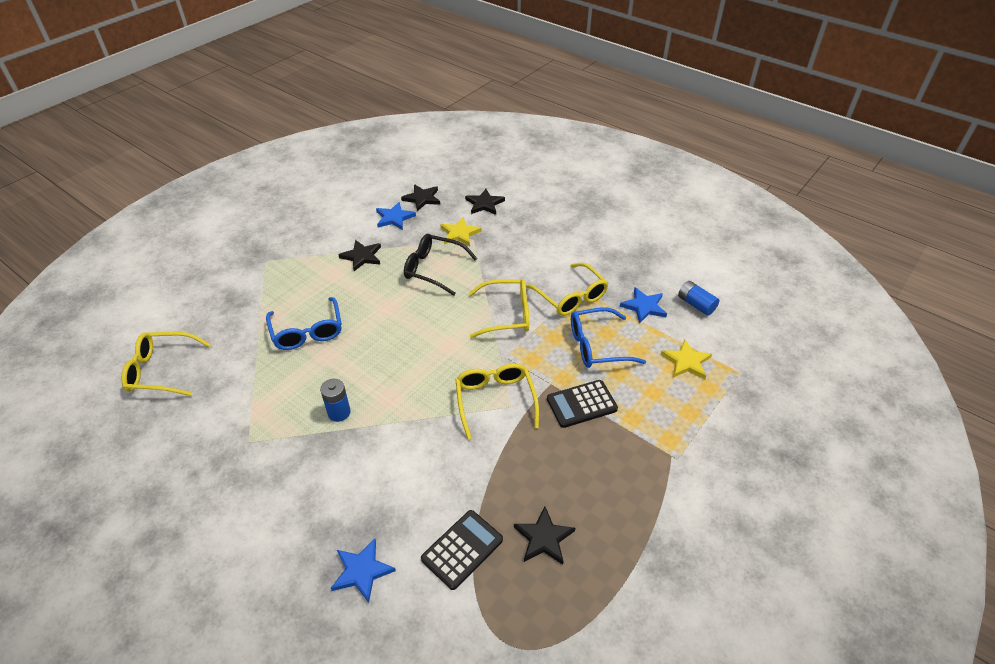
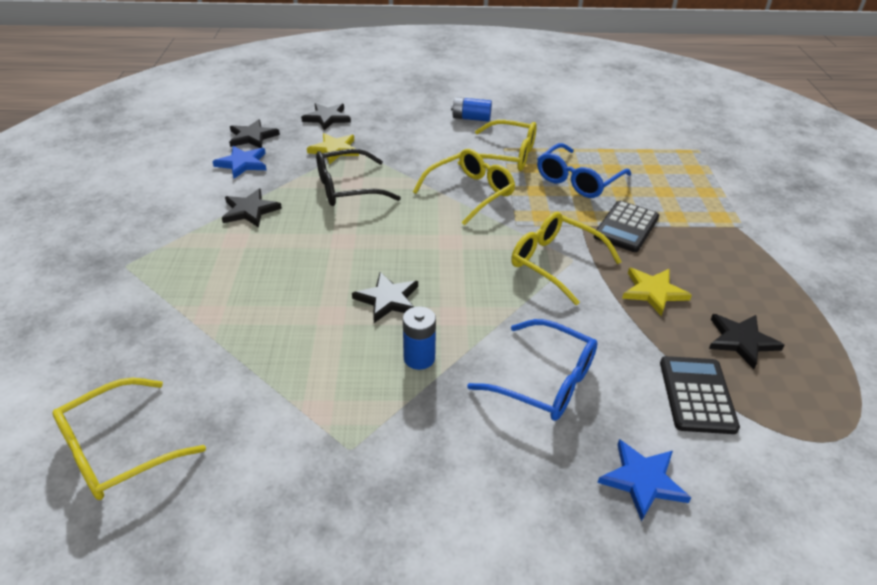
camera: 40 degrees left, 5 degrees down
(307, 331) = (277, 306): blue glasses -> blue glasses (545, 381)
(366, 364) = (388, 299): none -> black star
(644, 306) = (573, 137): blue star -> none
(686, 362) = (655, 160): yellow star -> yellow star (653, 292)
(696, 304) = (607, 120): blue battery -> blue battery (471, 118)

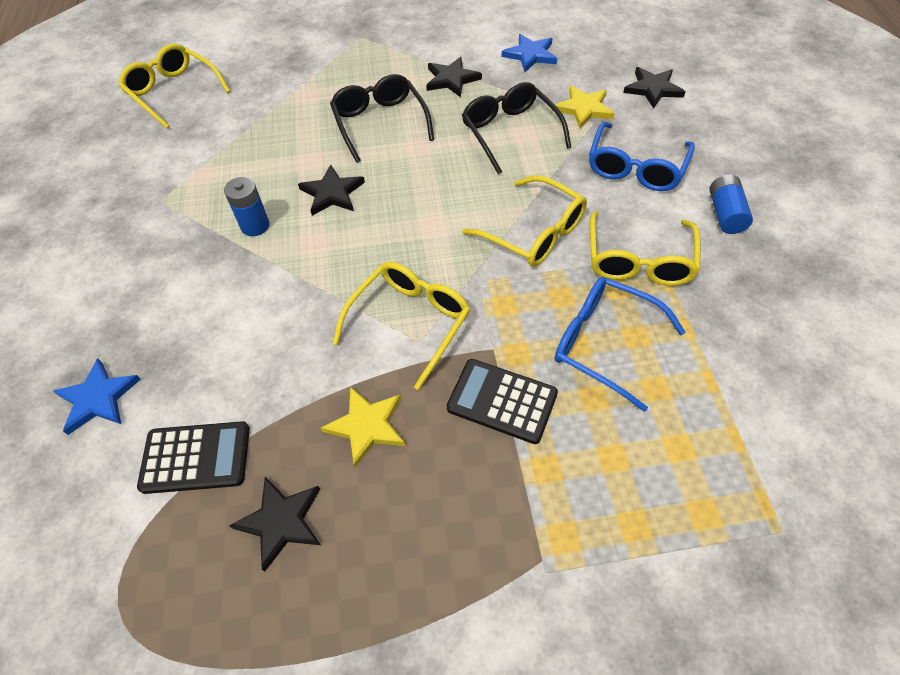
camera: 85 degrees right, 15 degrees up
(252, 137) = (584, 48): black star -> none
(294, 261) = (380, 123): none -> black glasses
(545, 381) = (223, 320): blue glasses -> blue glasses (635, 168)

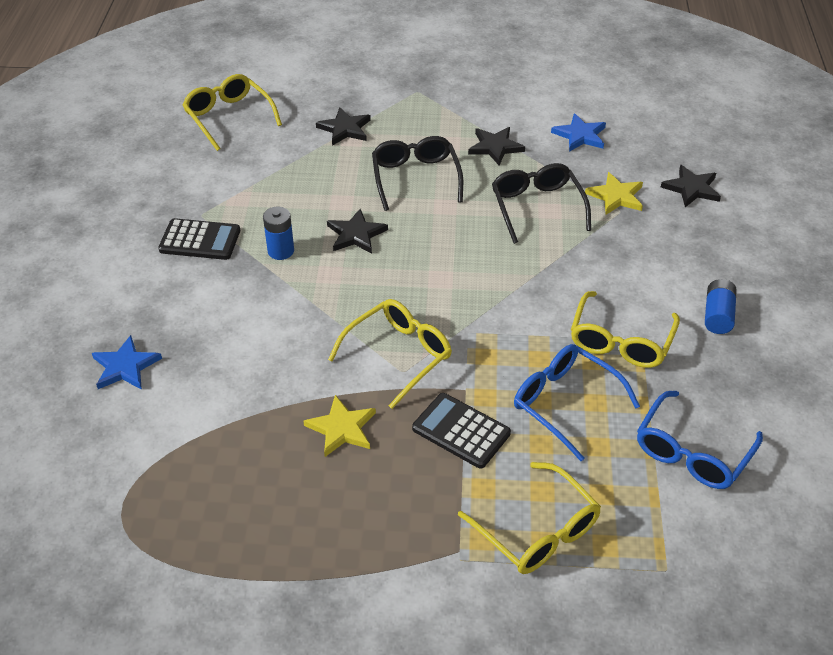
camera: 10 degrees right, 10 degrees down
(196, 458) = (197, 425): black calculator -> black calculator (200, 240)
(281, 522) = (256, 483): black star -> black star (344, 129)
(534, 233) = (531, 300): yellow glasses -> yellow glasses (537, 531)
(635, 168) = (647, 259): blue glasses -> blue glasses (692, 452)

